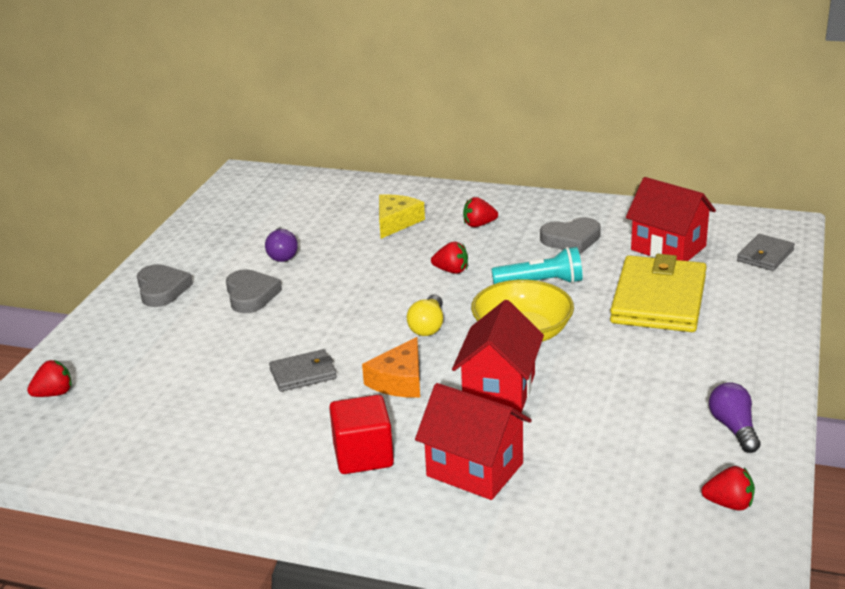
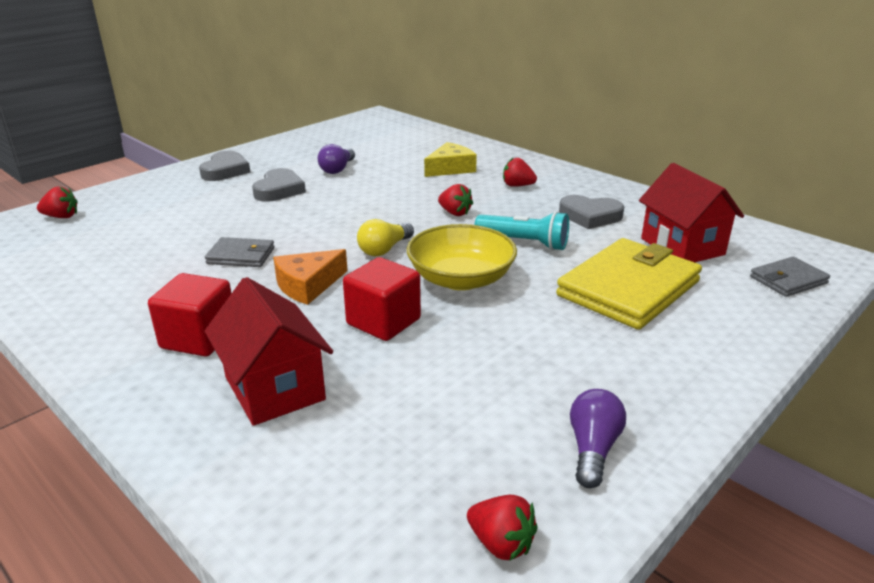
camera: 25 degrees right, 0 degrees up
(499, 390) = (383, 322): red house -> red cube

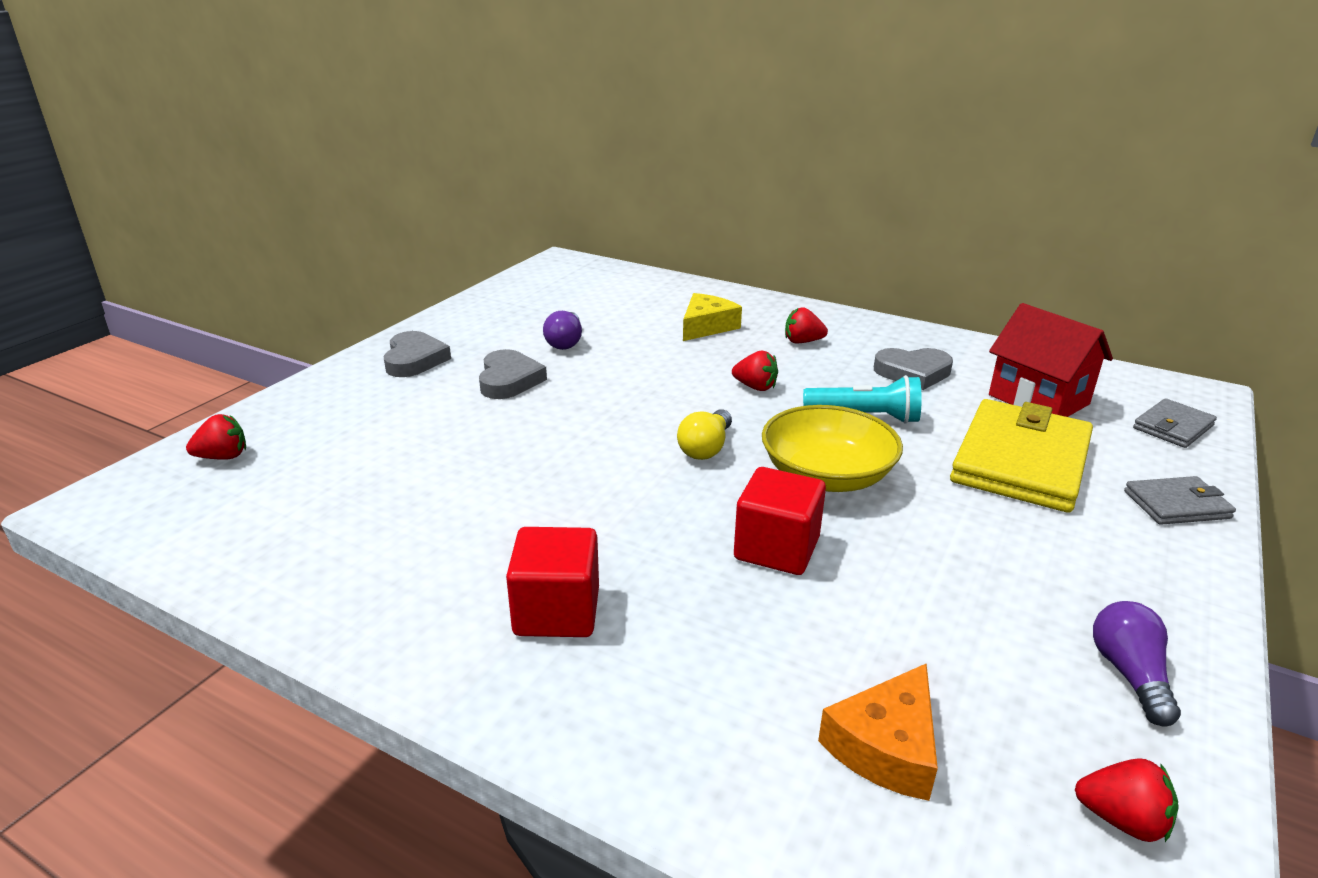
camera: 15 degrees left, 0 degrees up
(241, 256) = (527, 482): grey wallet -> grey wallet (1176, 505)
(274, 388) = (709, 666): red house -> none
(308, 285) = (645, 512): orange cheese -> orange cheese (886, 747)

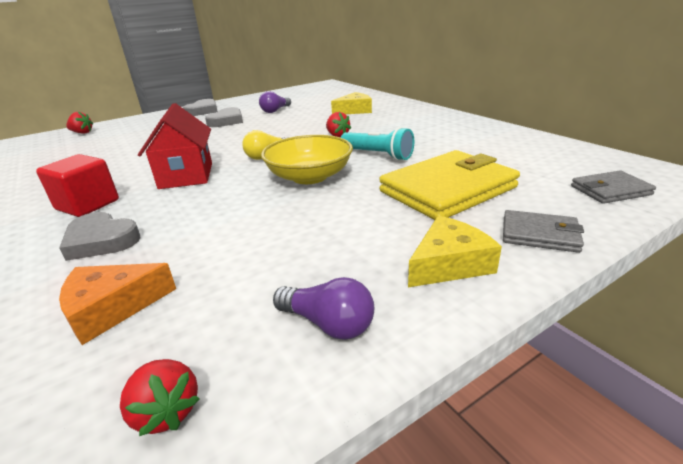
camera: 30 degrees right, 0 degrees up
(776, 549) = (226, 202): red cube -> none
(802, 342) = (397, 120): red strawberry -> none
(913, 373) = (444, 140): grey heart -> grey heart (101, 240)
(1038, 399) = (514, 162): red house -> red house (186, 175)
(1129, 674) = (328, 324): purple light bulb -> purple light bulb turned 90 degrees clockwise
(1143, 566) = (449, 264): none -> yellow cheese

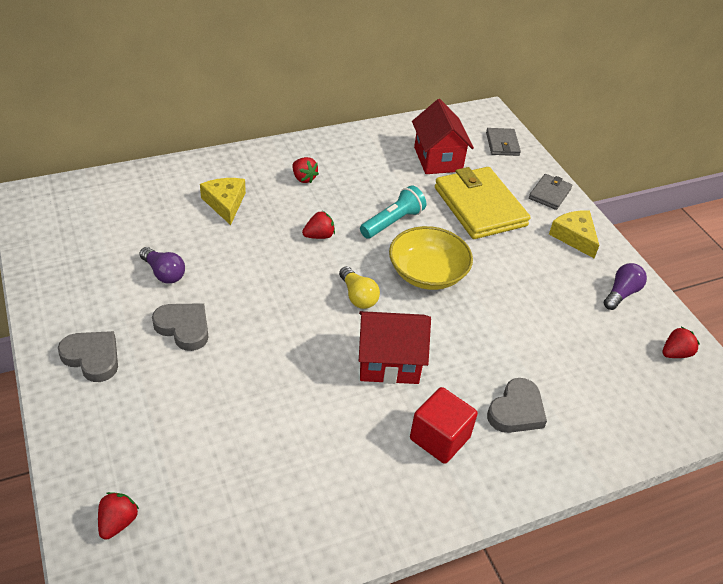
camera: 85 degrees left, 15 degrees up
(112, 308) = (603, 386): orange cheese -> none
(407, 122) = (303, 178): none -> red strawberry
(511, 160) = (438, 159): none -> red house

